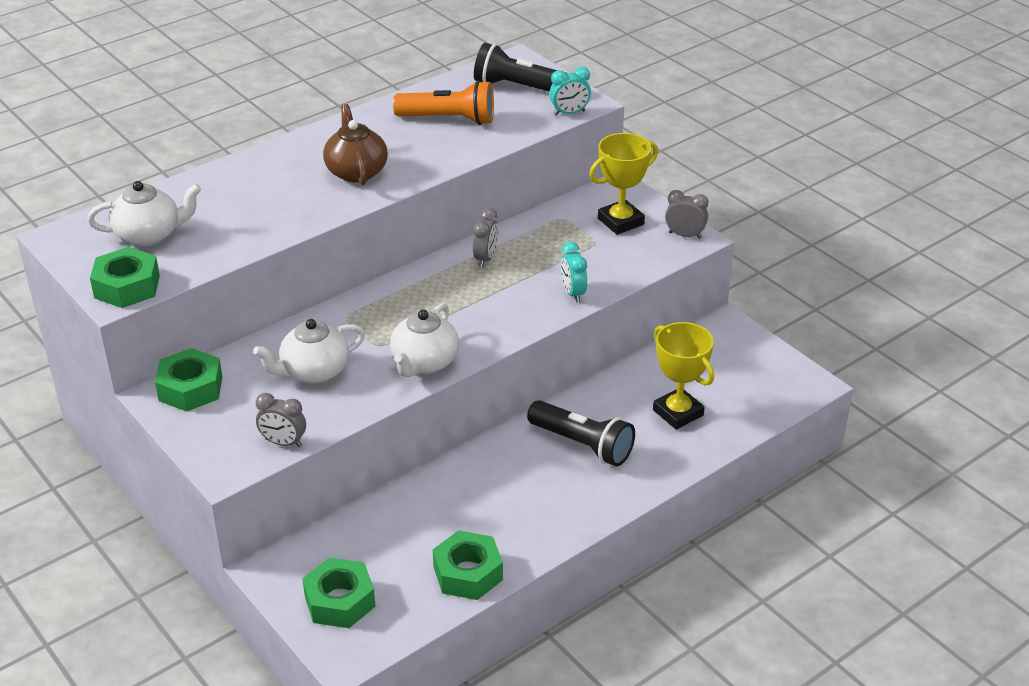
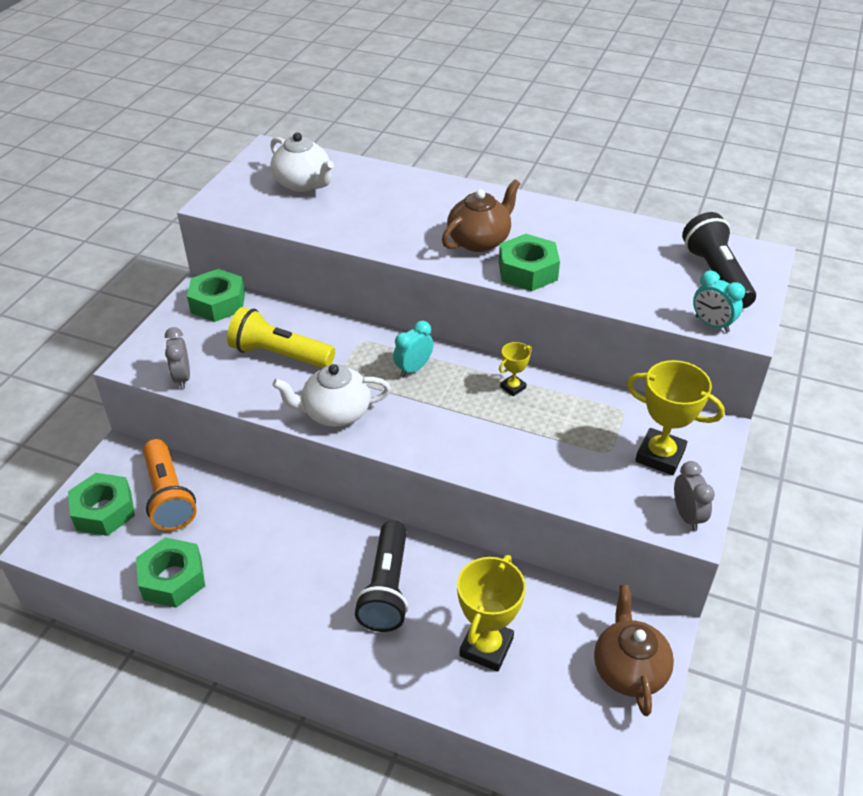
camera: 60 degrees right, 5 degrees up
(127, 286) = (232, 202): green nut -> green nut (528, 271)
(313, 371) = (279, 355): white teapot -> yellow flashlight
(449, 119) = (613, 257): orange flashlight -> orange flashlight (169, 496)
(485, 258) = (513, 387): grey clock -> yellow trophy
(573, 293) = (513, 468): turquoise clock -> turquoise clock (413, 369)
(745, 352) = (628, 669): none -> brown teapot

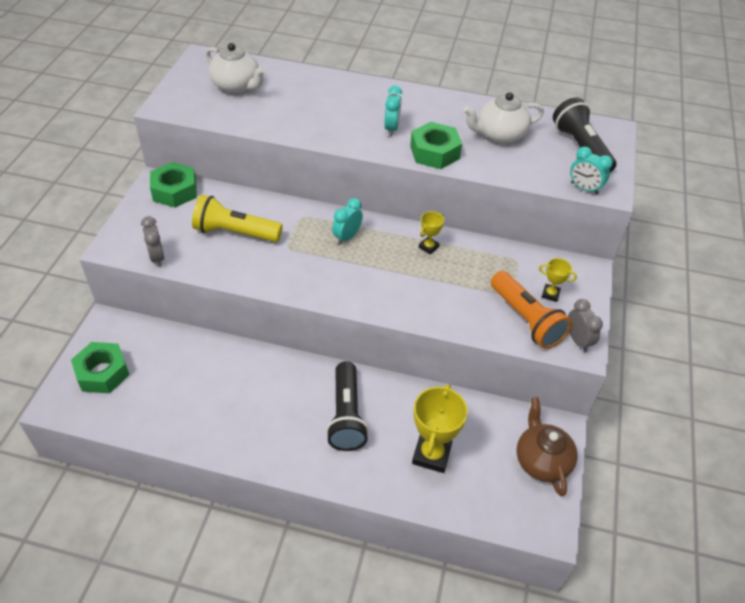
camera: 10 degrees left, 5 degrees up
(169, 496) = (155, 356): orange flashlight -> orange flashlight (526, 319)
(173, 579) = (171, 424): green nut -> none
(335, 413) = (290, 278): white teapot -> white teapot (499, 135)
(479, 240) = (391, 128): brown teapot -> turquoise clock
(660, 456) = (550, 294): yellow trophy -> yellow trophy, size x0.51

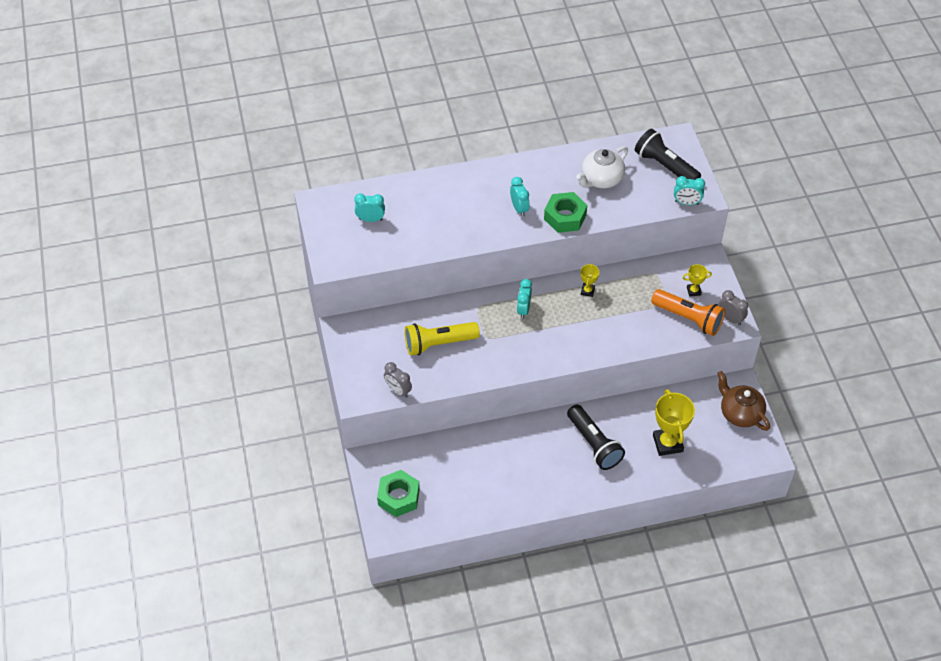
camera: 25 degrees left, 5 degrees up
(175, 191) = (362, 329): green nut -> none
(237, 86) = (370, 219): white teapot -> turquoise clock

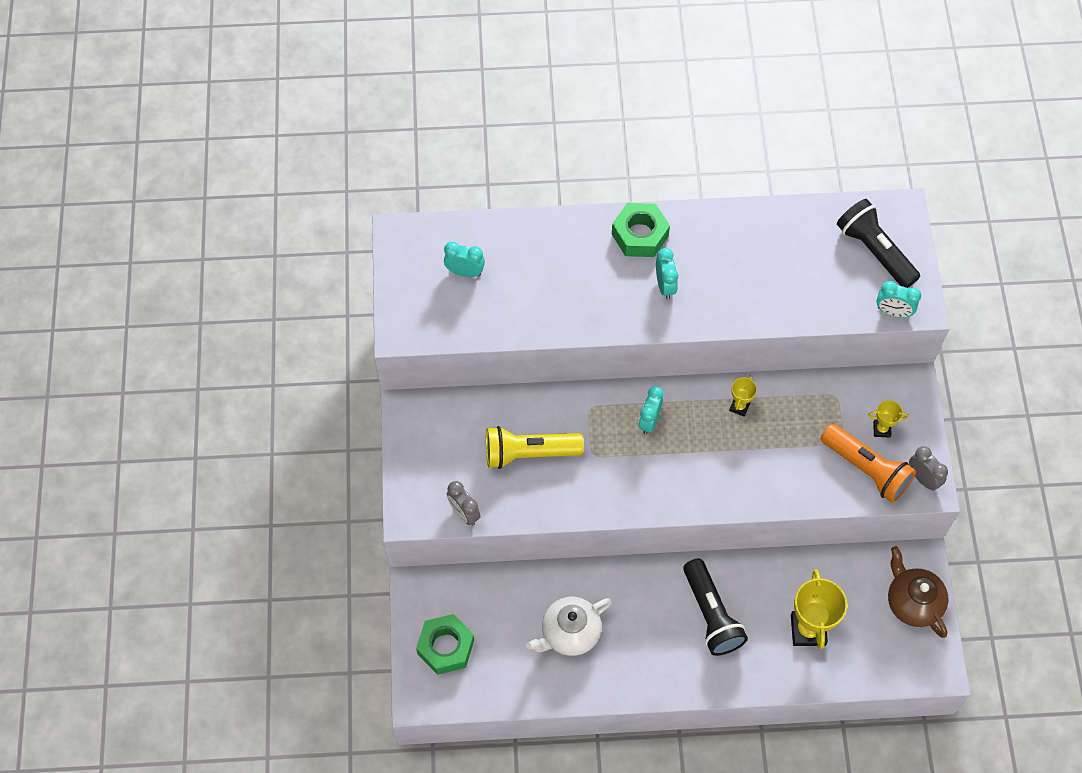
camera: 10 degrees right, 10 degrees up
(565, 217) = (724, 308): green nut -> green nut (640, 235)
(601, 179) = (783, 258): white teapot -> white teapot (569, 633)

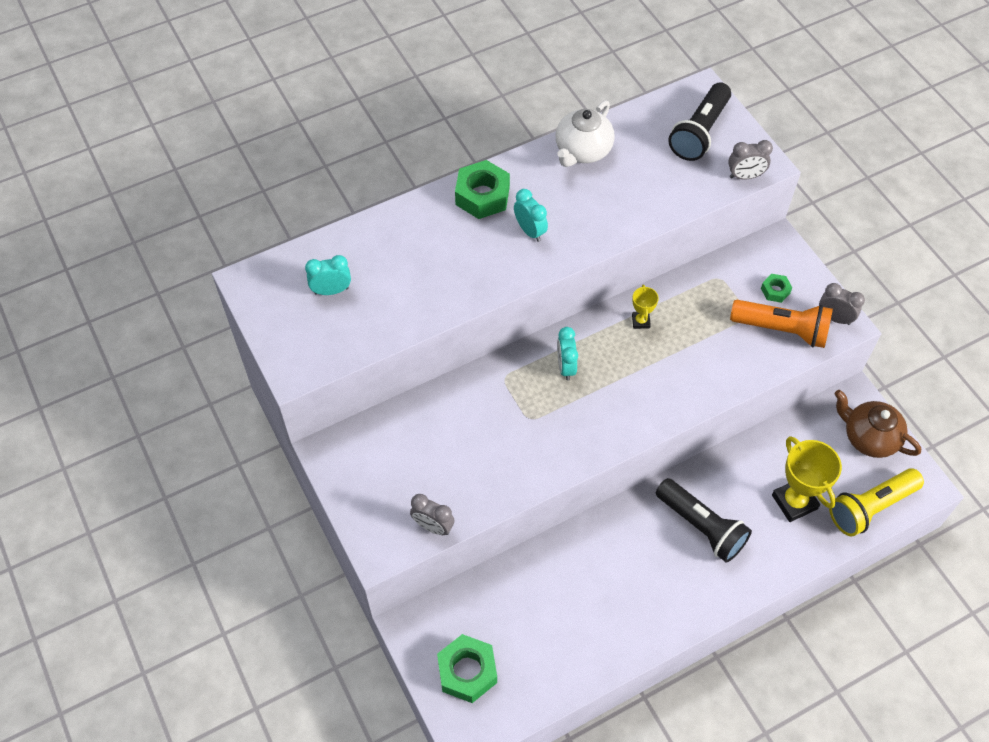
camera: 25 degrees left, 5 degrees down
(529, 453) = (468, 443): yellow flashlight -> yellow flashlight (870, 507)
(569, 633) = (580, 603): white teapot -> white teapot (582, 151)
(874, 251) = (699, 132): black flashlight -> black flashlight turned 90 degrees counterclockwise
(881, 429) = (775, 291): yellow trophy -> green nut
(893, 312) = (745, 176): turquoise clock -> grey clock

